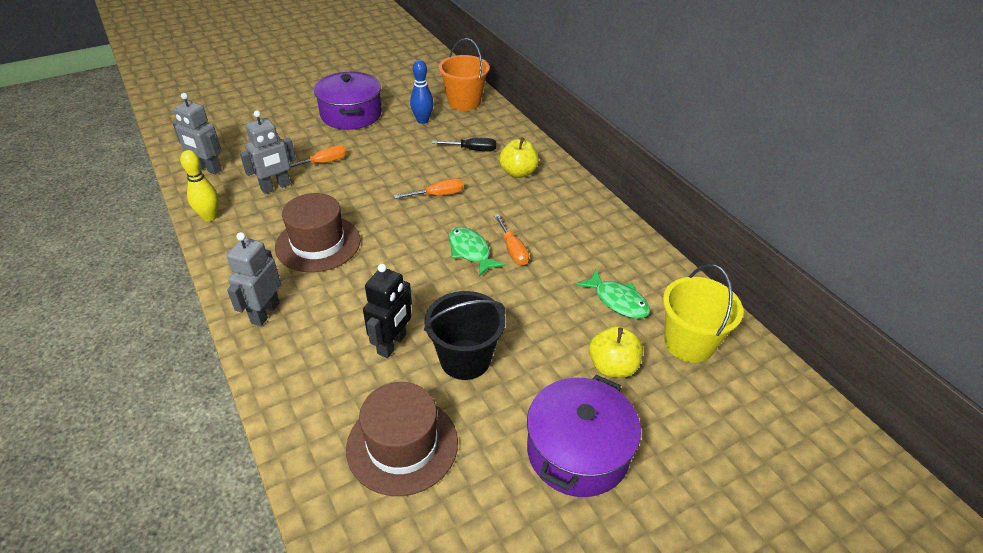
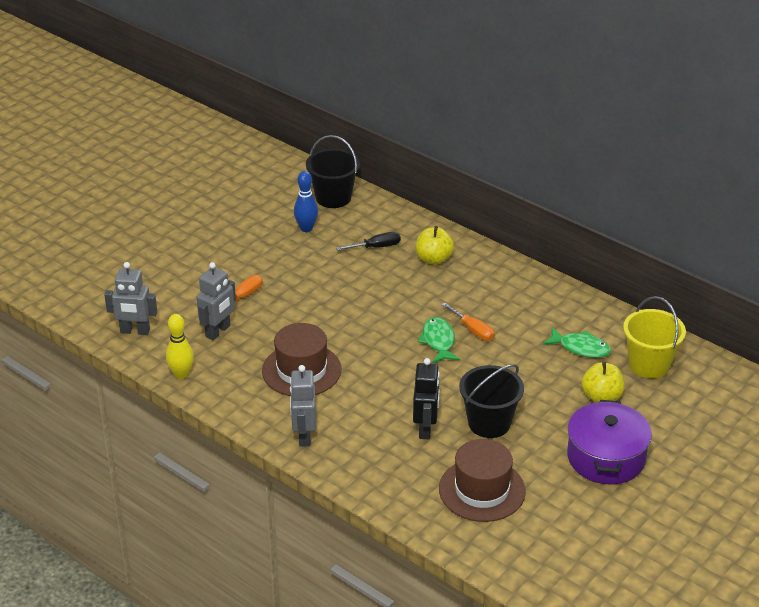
camera: 20 degrees left, 5 degrees down
(351, 114) = (229, 239): purple pot -> none
(438, 195) = (375, 299): orange screwdriver -> none
(464, 102) = (333, 197): orange bucket -> black bucket
(470, 252) = (438, 341): green fish -> green fish turned 45 degrees clockwise

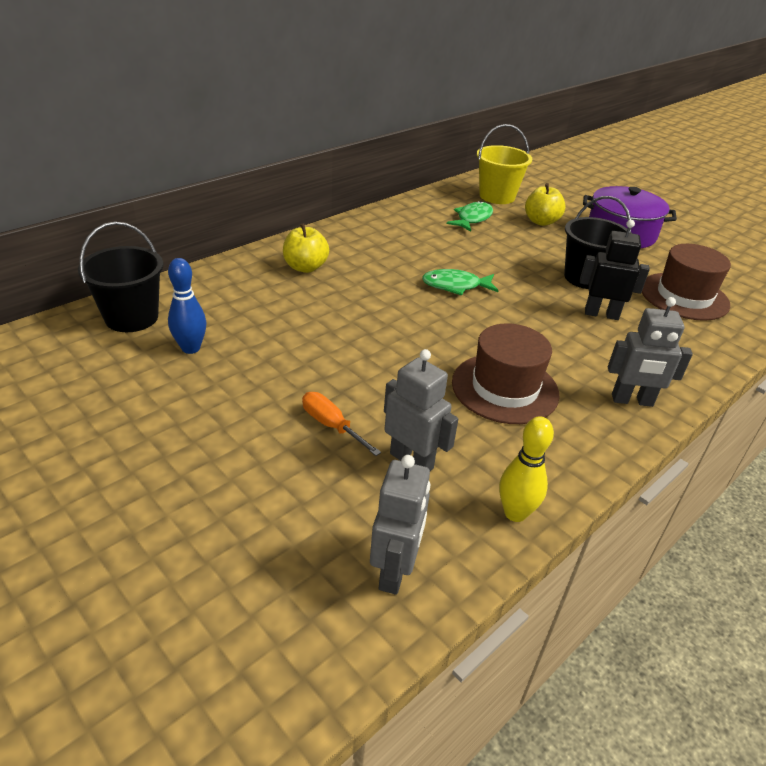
camera: 85 degrees left, 0 degrees up
(376, 247) = (263, 300): black screwdriver -> none
(473, 330) = (439, 264): orange screwdriver -> none

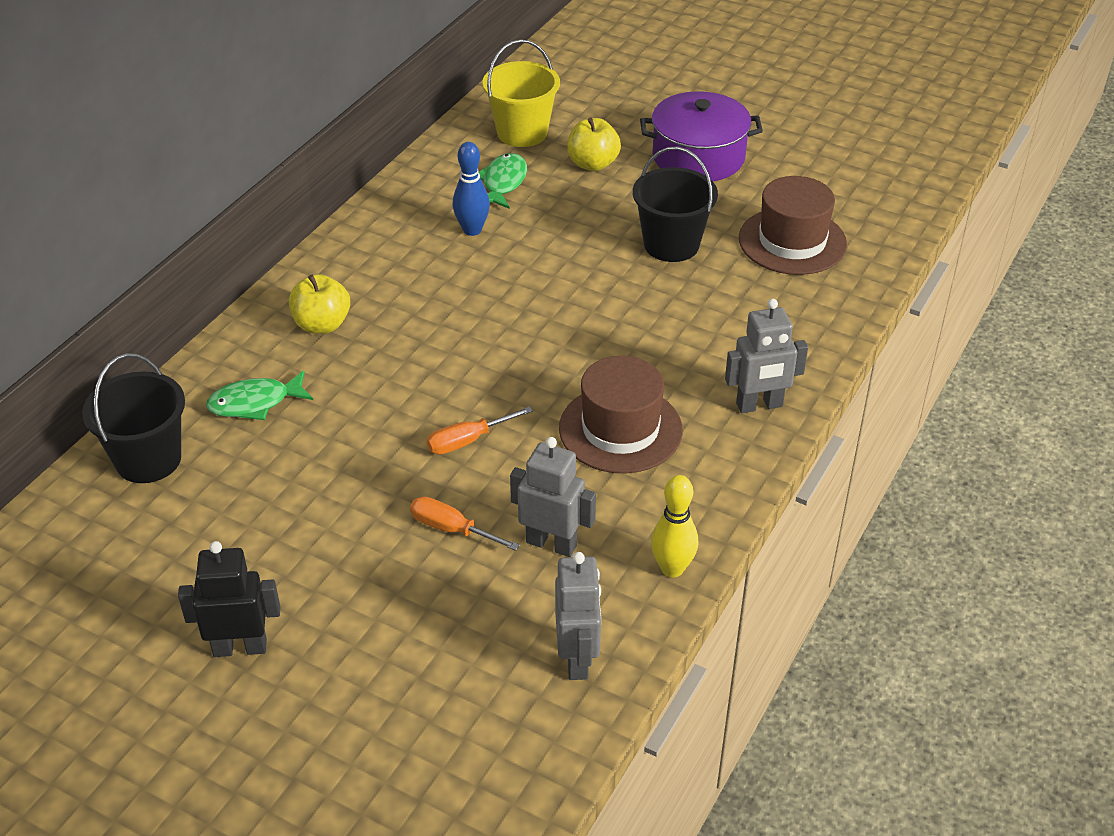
camera: 15 degrees left, 5 degrees up
(191, 348) = (245, 480): blue bowling pin -> blue bowling pin (472, 230)
(375, 365) = (468, 441): none -> orange screwdriver
(455, 286) = (518, 301): green fish -> green fish (255, 403)
(601, 314) = (702, 296): black robot -> black robot (240, 647)

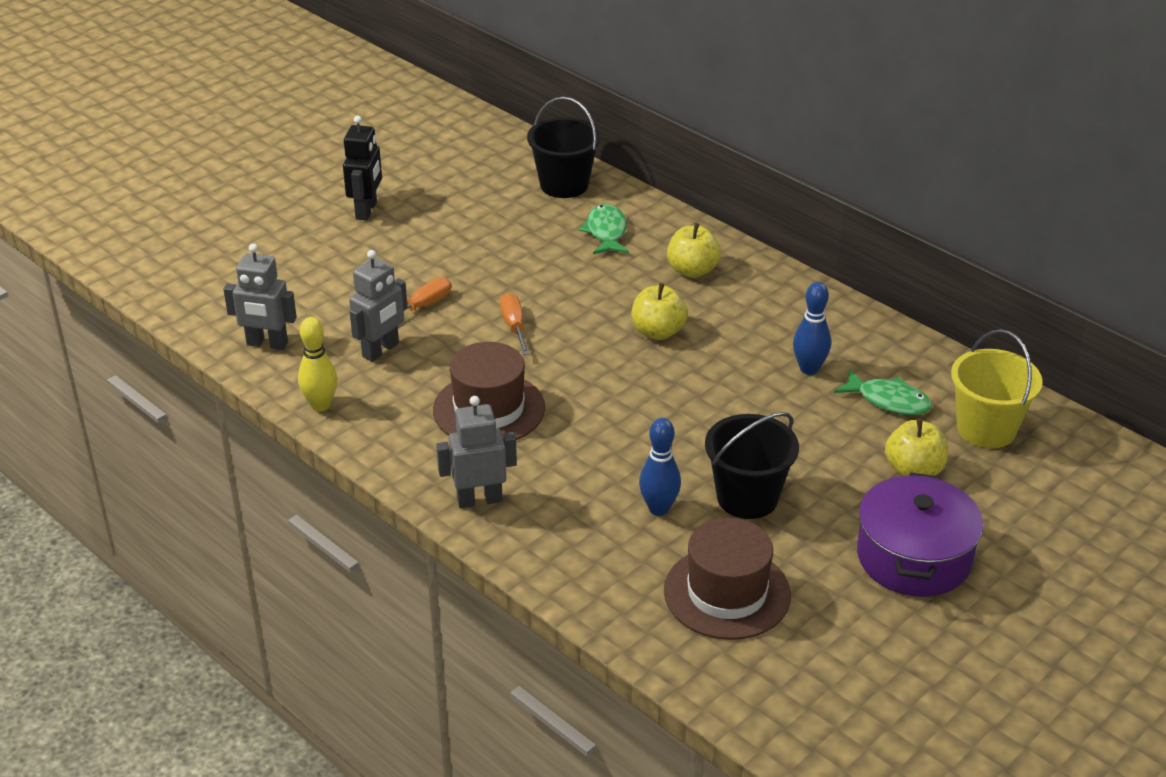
camera: 105 degrees right, 5 degrees down
(443, 332) = (658, 332): none -> yellow apple
(711, 291) = (659, 508): none -> blue bowling pin
(759, 405) = (479, 500): grey robot -> grey robot turned 75 degrees clockwise

